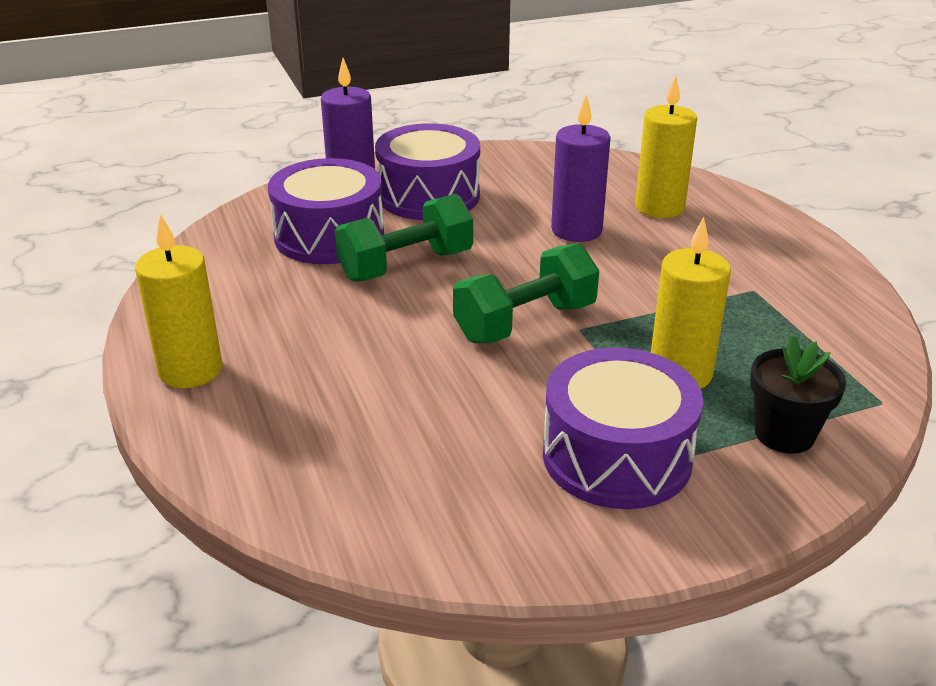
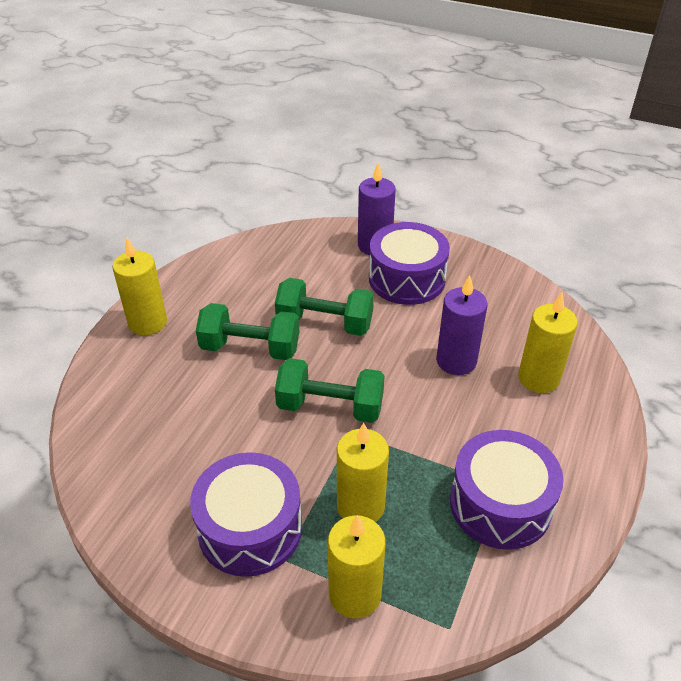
camera: 45 degrees right, 10 degrees up
(329, 236) = (315, 276): purple drum -> purple drum (500, 504)
(361, 325) = (250, 348): none -> green dumbbell
(784, 434) = (355, 594): black flower pot -> yellow candle

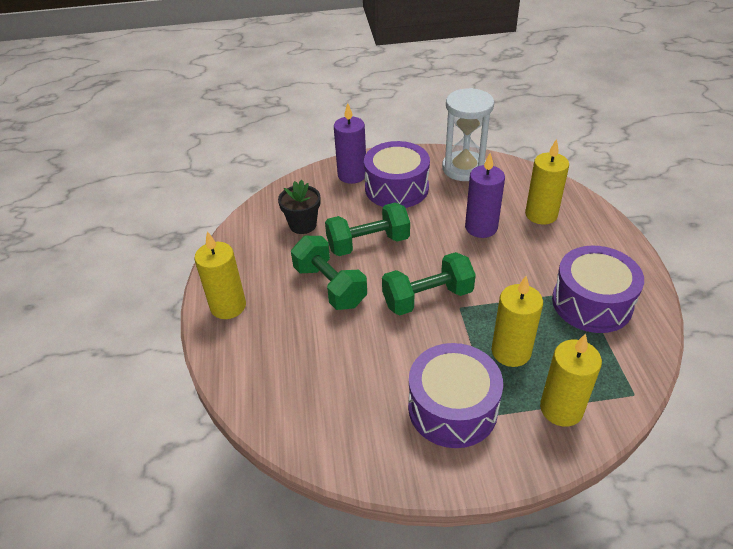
camera: 30 degrees left, 0 degrees up
(250, 348) = (330, 286): green dumbbell -> green dumbbell turned 75 degrees clockwise
(281, 275) = (303, 225): none -> black flower pot
(500, 288) = (464, 168): none -> white hourglass

